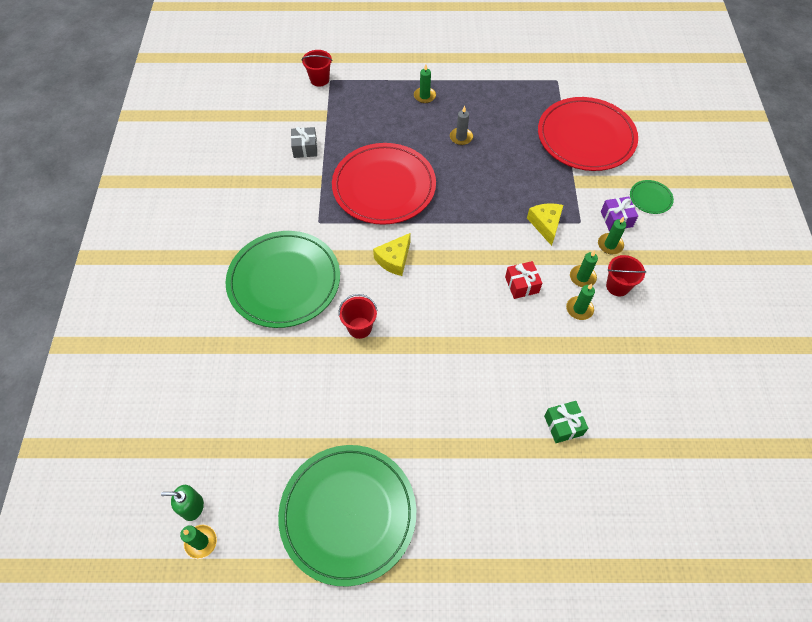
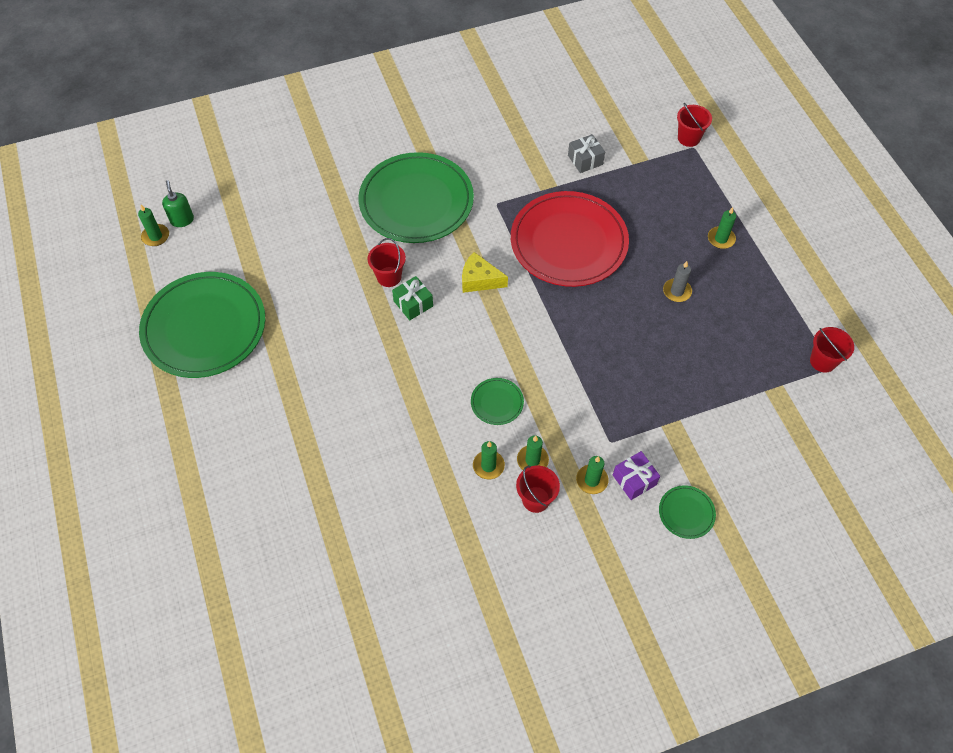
camera: 70 degrees right, 0 degrees up
(521, 285) = (497, 402): red gift -> green plate
(545, 224) = (590, 407): yellow cheese -> none
(550, 83) = (823, 361): none -> red bucket
(563, 425) = (342, 480): green gift -> green gift (413, 304)
(586, 137) = (750, 420): red plate -> none

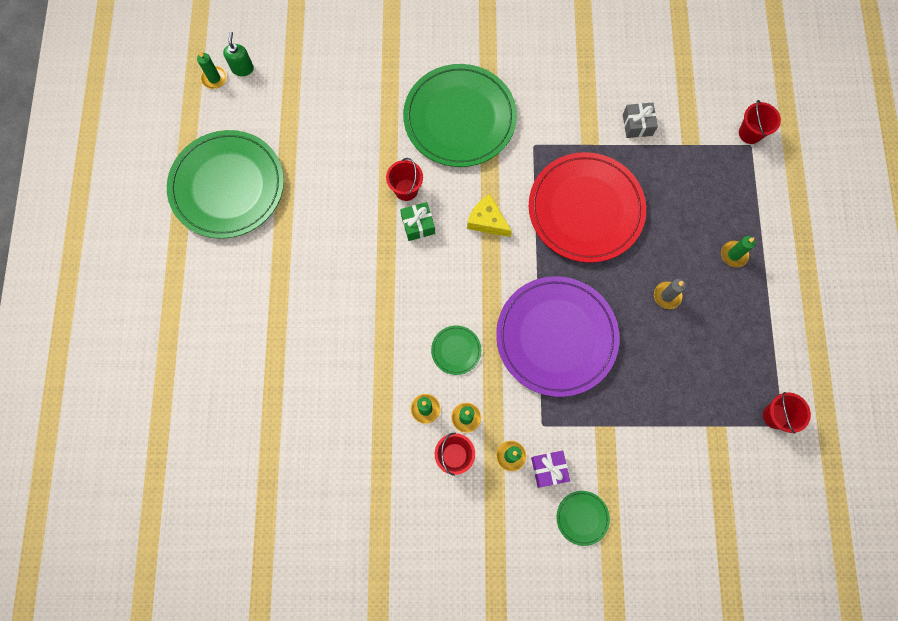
camera: 20 degrees right, 15 degrees up
(589, 359) = (556, 337): none -> purple plate

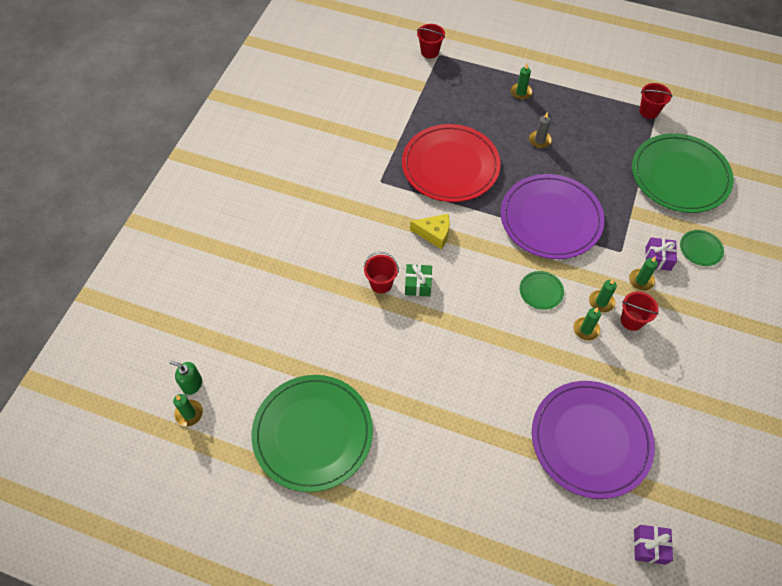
camera: 70 degrees left, 15 degrees down
(207, 522) = (649, 546): none -> purple gift
(300, 442) = (590, 440): none -> purple plate
(459, 118) = (332, 224): green plate -> green plate (680, 176)
(487, 221) = (434, 234): yellow cheese -> yellow cheese turned 135 degrees counterclockwise
(637, 125) = (393, 111): grey gift -> none

